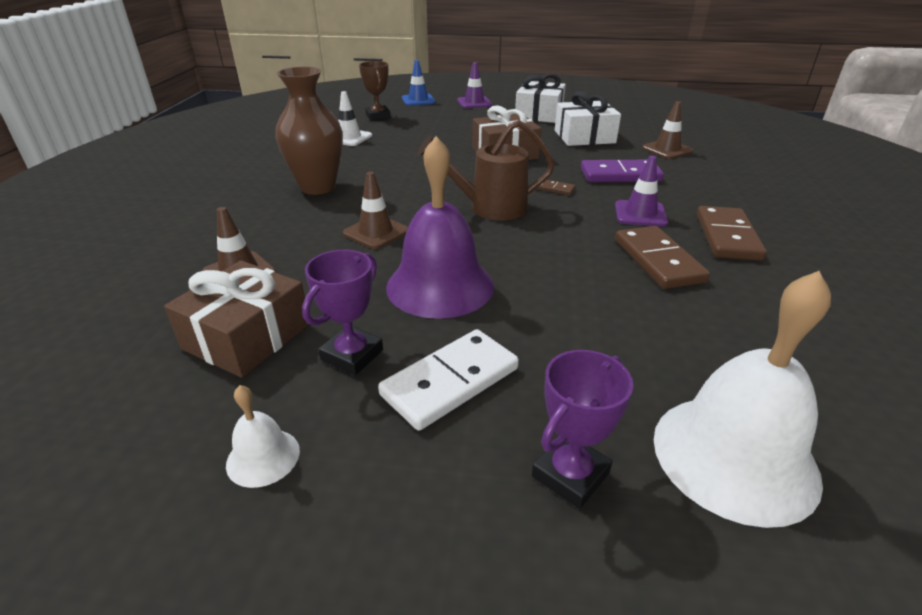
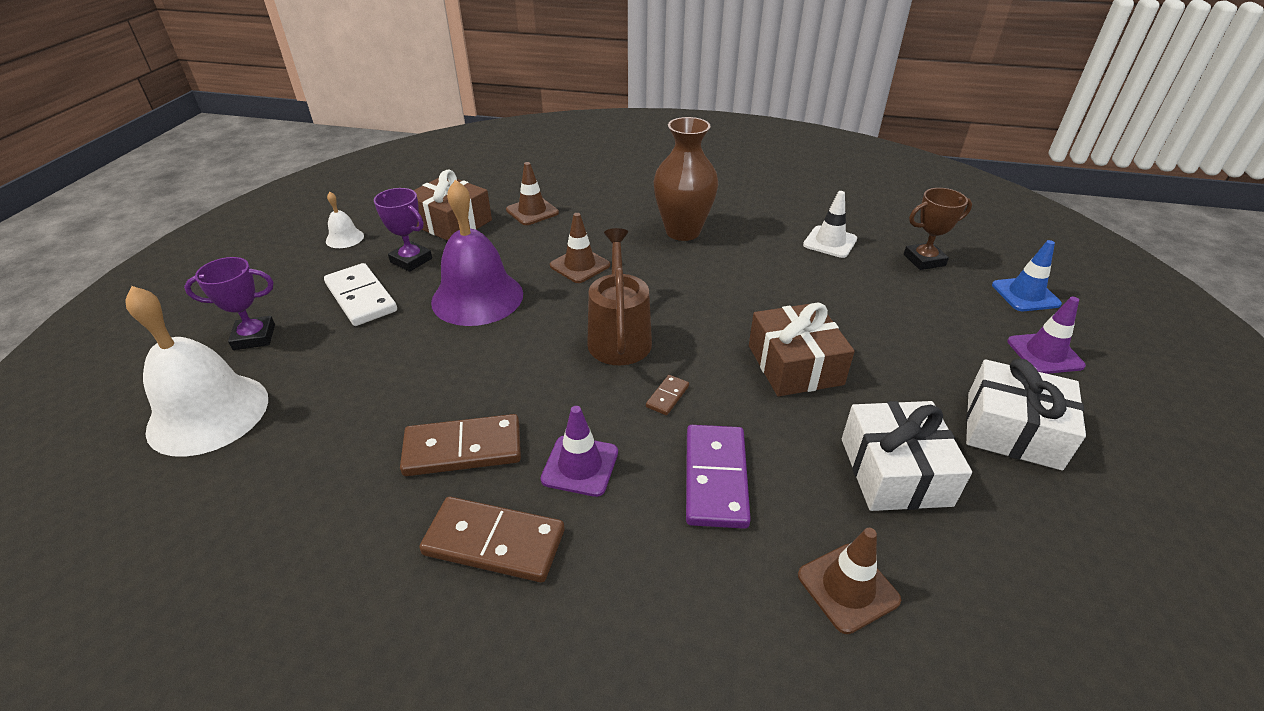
camera: 95 degrees right, 5 degrees up
(570, 474) = (254, 337): purple trophy -> purple trophy turned 60 degrees counterclockwise

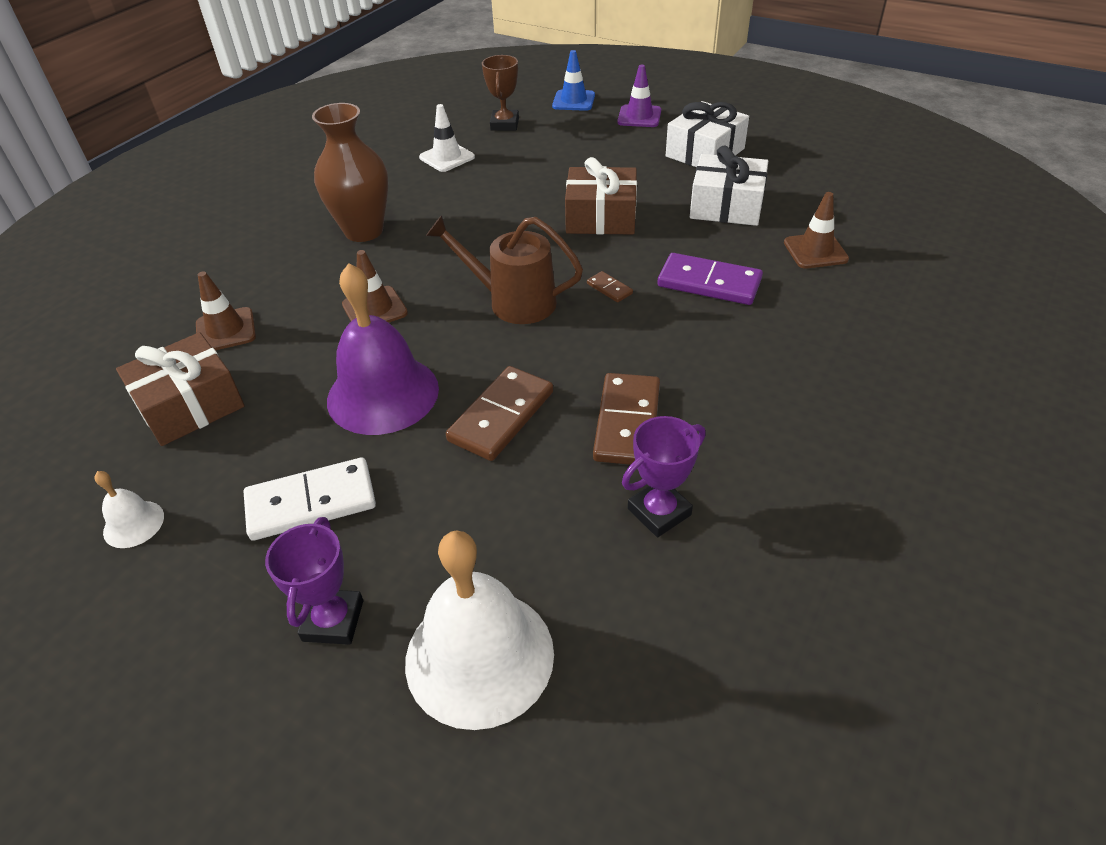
camera: 70 degrees left, 5 degrees up
(411, 260) = (255, 450): purple trophy -> purple trophy (659, 512)
(494, 542) = (743, 410): brown domino -> brown domino (501, 416)
(580, 465) = (673, 351): purple traffic cone -> none

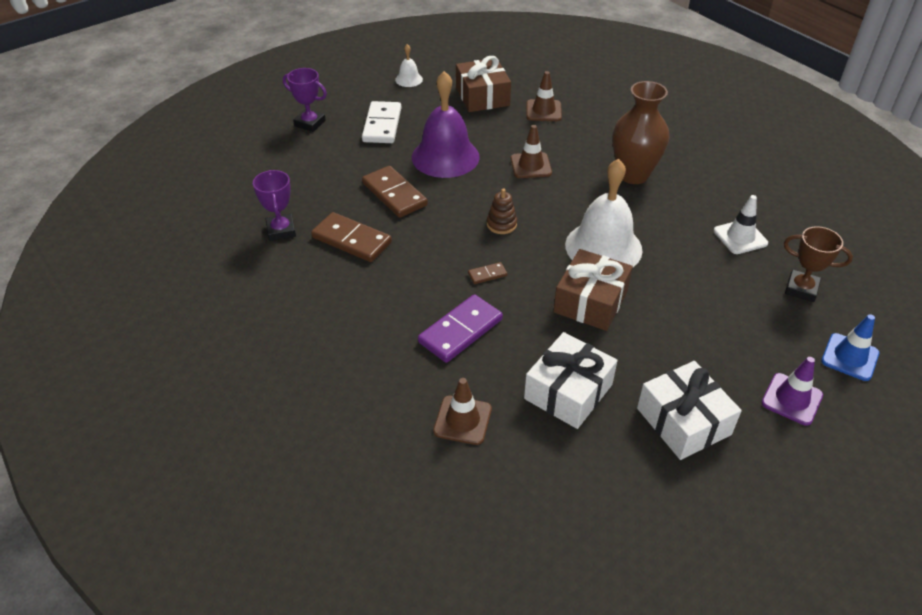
camera: 110 degrees right, 0 degrees up
(479, 656) = (257, 156): white bell -> white bell (603, 247)
(513, 301) = (501, 224): brown watering can -> brown stacking toy

